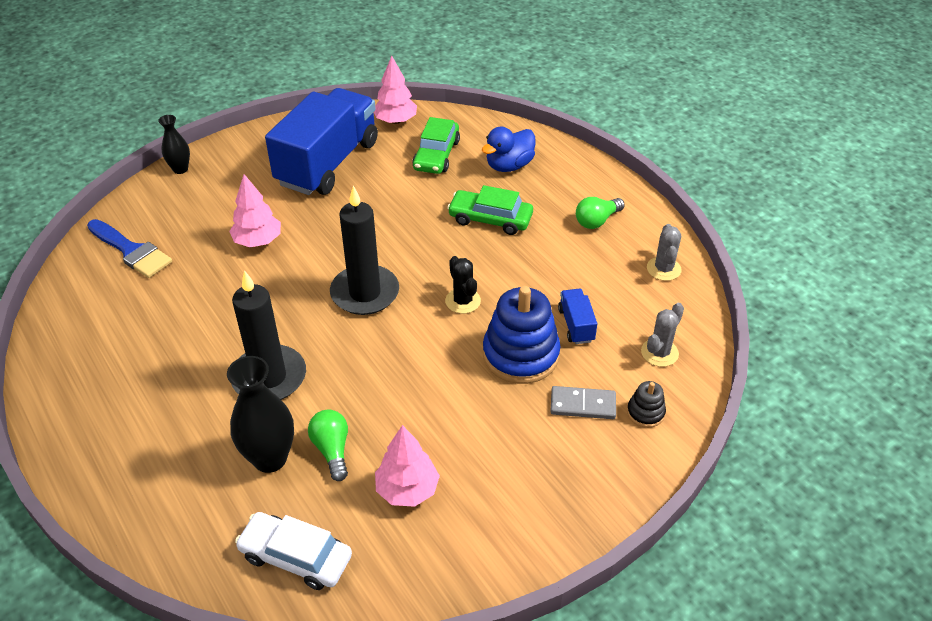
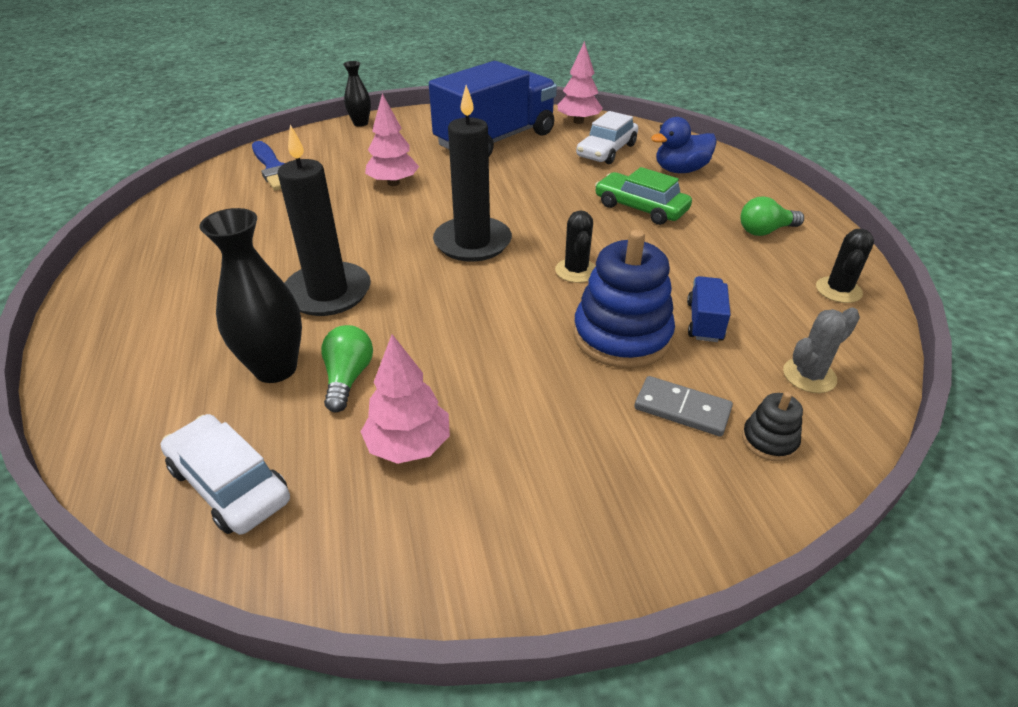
camera: 20 degrees right, 5 degrees down
(436, 155) = (606, 151): green car -> white car
(663, 269) = (838, 290): grey cactus -> black cactus

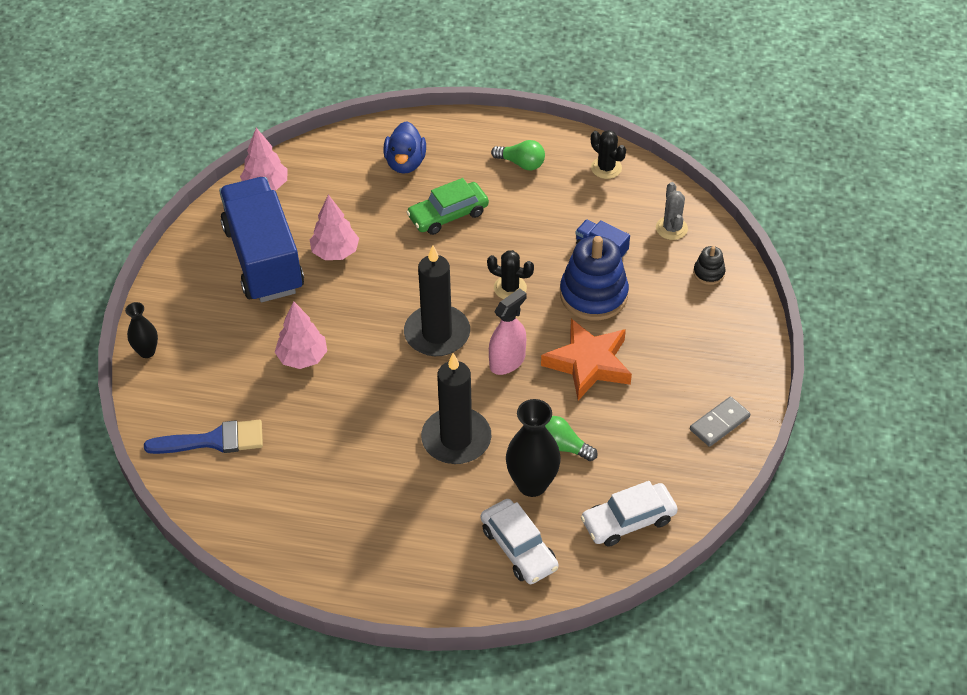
camera: 65 degrees left, 10 degrees up
(409, 445) = (637, 430): pink tree -> pink tree (335, 252)
(463, 298) = (507, 361): none -> pink spray bottle
(503, 363) = (588, 363): none -> orange star
(606, 151) = (339, 192): white car -> white car (518, 548)
(682, 409) = (669, 297): grey domino -> grey domino (719, 423)
(765, 231) = (521, 163): green light bulb -> green light bulb turned 75 degrees counterclockwise

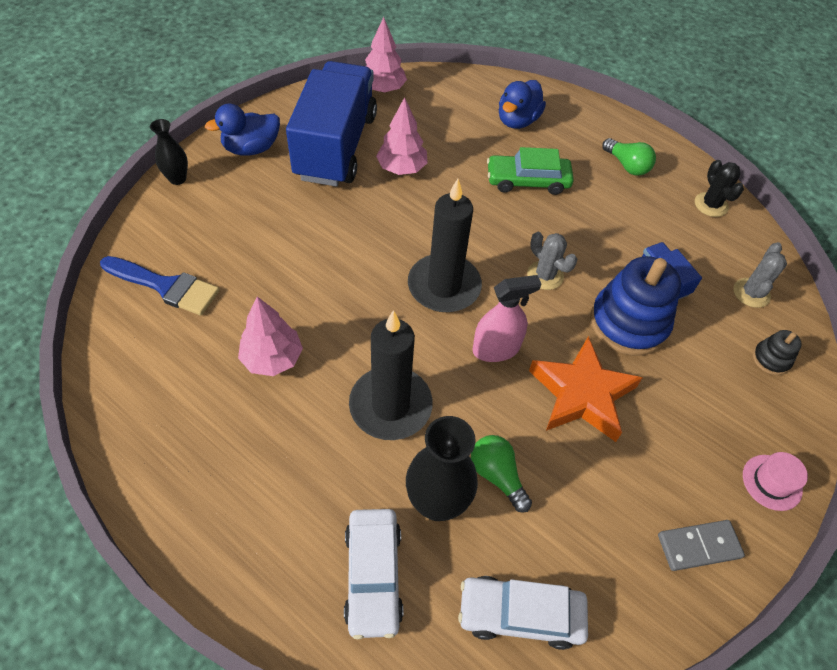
camera: 25 degrees right, 5 degrees up
(190, 295) = (251, 148): none -> blue duck
(302, 357) = (303, 248): pink tree -> pink tree (272, 358)
(510, 288) = (545, 275): black cactus -> grey cactus
(747, 359) = (772, 482): none -> pink hat

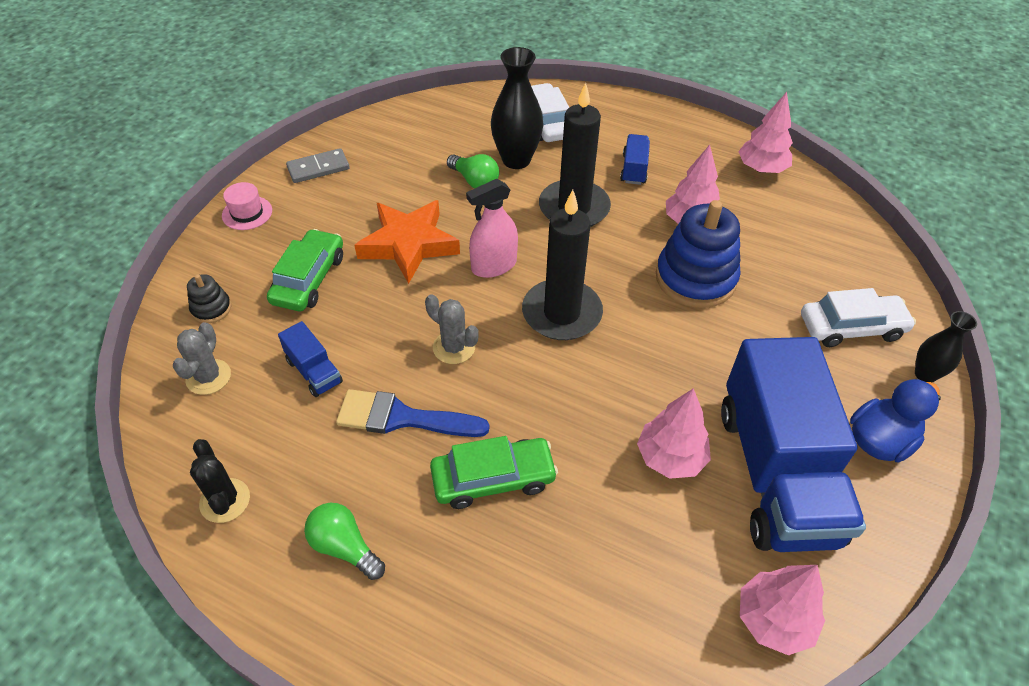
camera: 170 degrees right, 5 degrees down
(140, 417) = (761, 169): none -> pink tree
(166, 286) = (828, 259): blue brush -> blue brush (402, 417)
(294, 451) = (634, 169): none -> blue truck
(517, 120) = (529, 603): blue duck -> none
(520, 614) = (446, 121): white car -> white car (851, 327)
(628, 323) = (360, 315): blue stacking toy -> blue stacking toy (695, 278)
(682, 373) = (309, 279): none -> green car

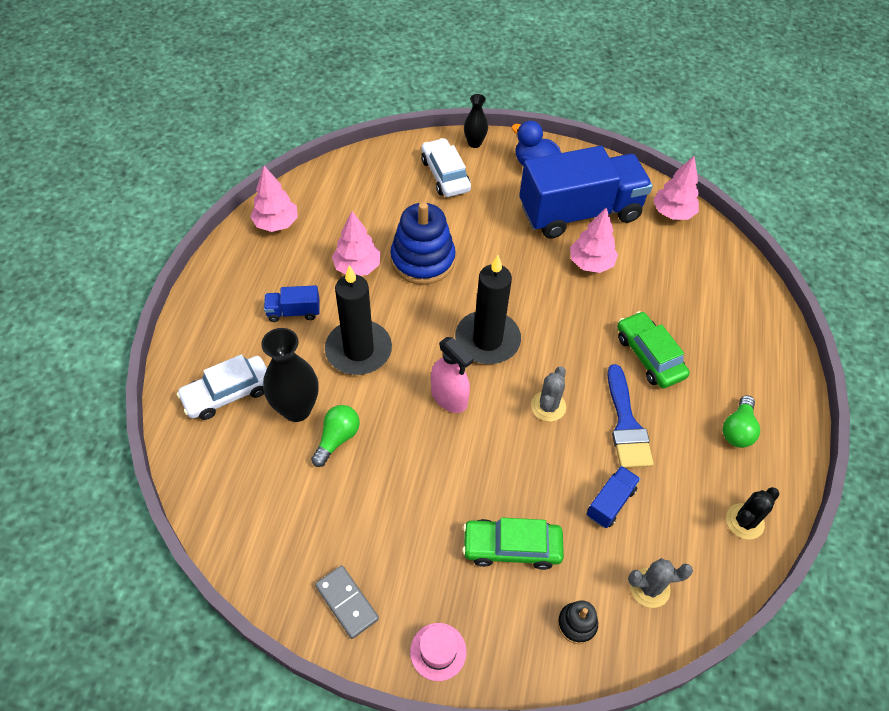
camera: 105 degrees left, 5 degrees up
(409, 244) = (442, 473): orange star -> none

